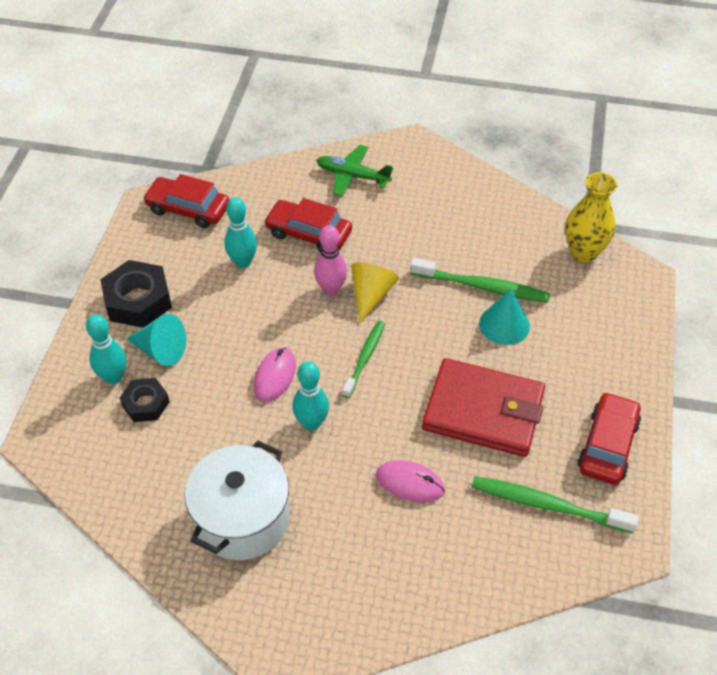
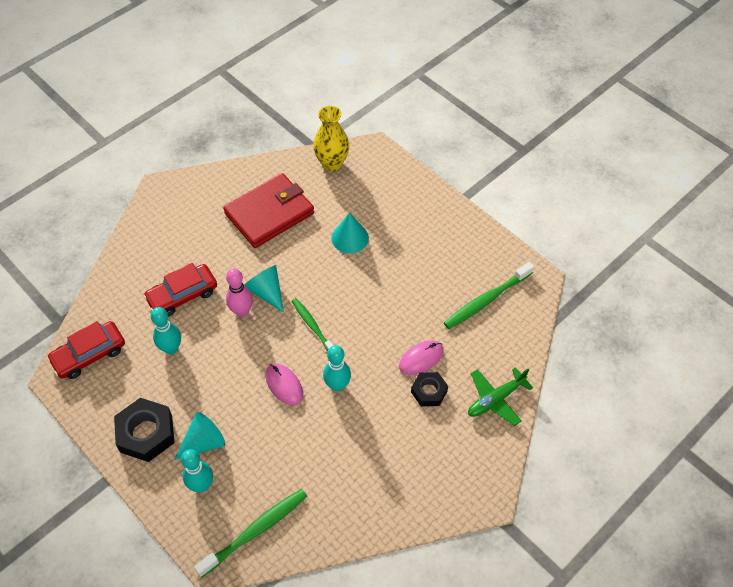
camera: 55 degrees left, 5 degrees up
(145, 404) = (242, 476): black nut -> black nut (429, 391)
(242, 519) = (377, 466): white pot -> none
(352, 176) = (156, 239): green plane -> green plane (495, 399)
(371, 295) = (266, 292): yellow cone -> turquoise cone
(481, 286) = (312, 230): green toothbrush -> green toothbrush (255, 531)
(483, 411) = (401, 289): red wallet -> red wallet (269, 213)
(607, 445) = (471, 246): red car -> none

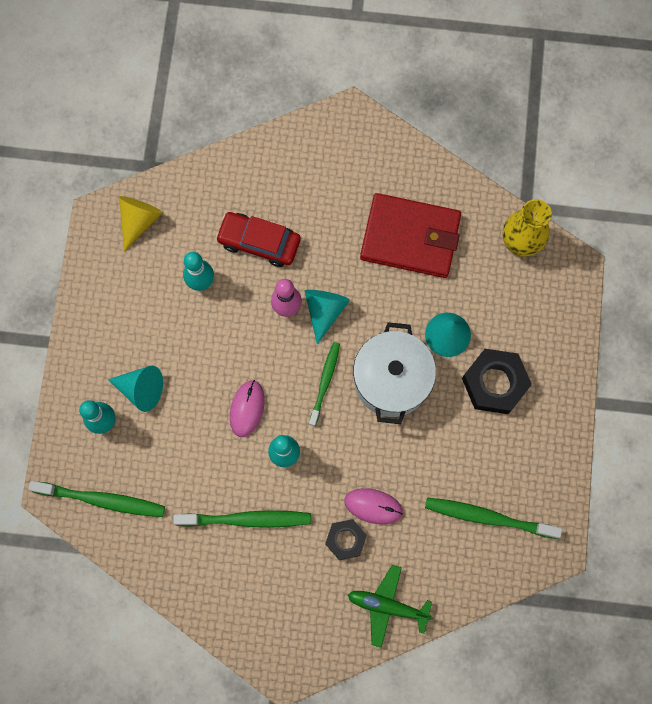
camera: 50 degrees right, 20 degrees up
(89, 354) = (139, 221): red car -> yellow cone
(146, 433) = (111, 335): black nut -> black nut (494, 383)
(349, 288) = (391, 380): none -> white pot
(359, 443) = (246, 519): none -> green toothbrush

